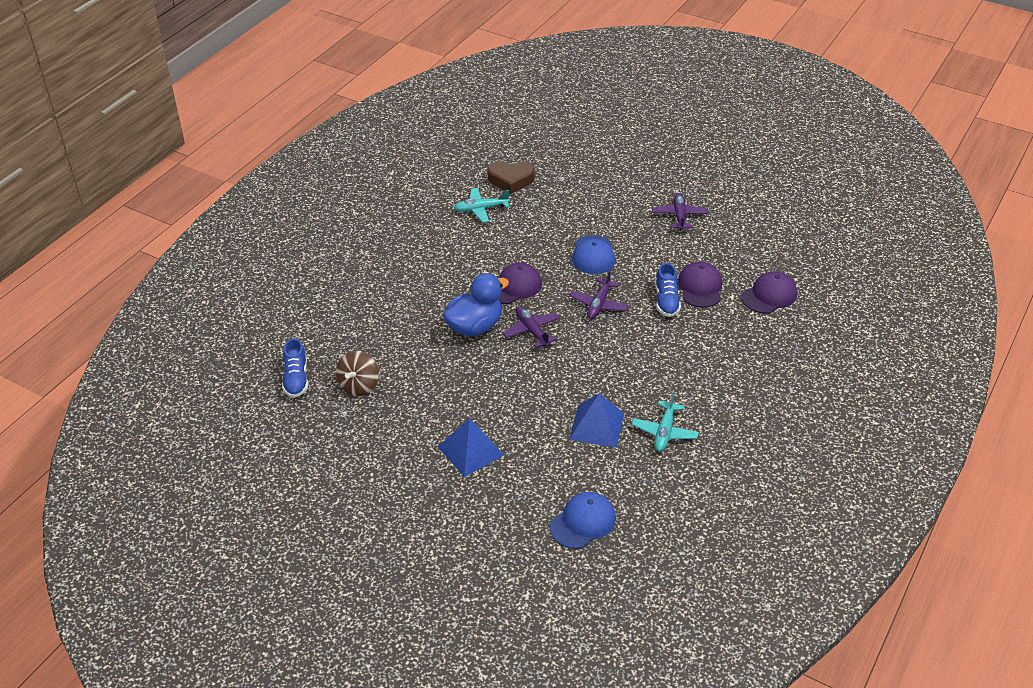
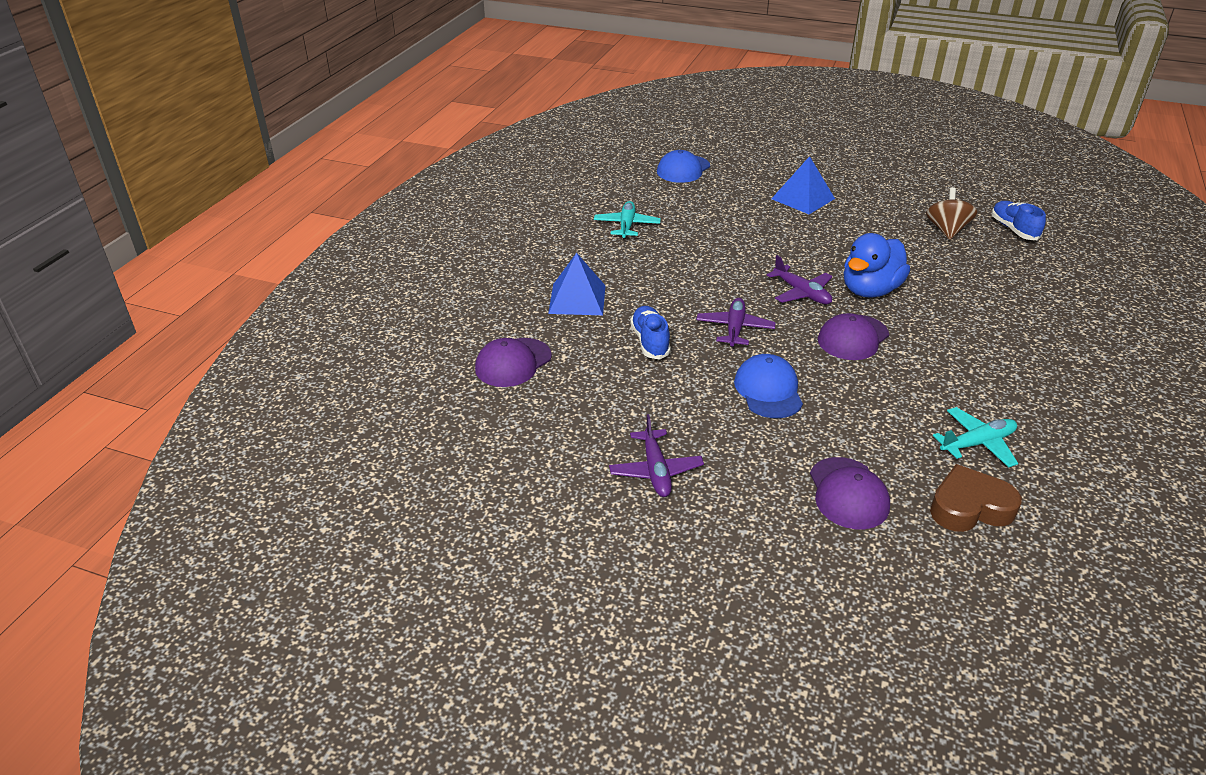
camera: 170 degrees right, 5 degrees down
(597, 426) = (694, 224): blue pyramid -> blue pyramid (577, 299)
(700, 287) = (607, 363): purple cap -> purple cap (848, 493)

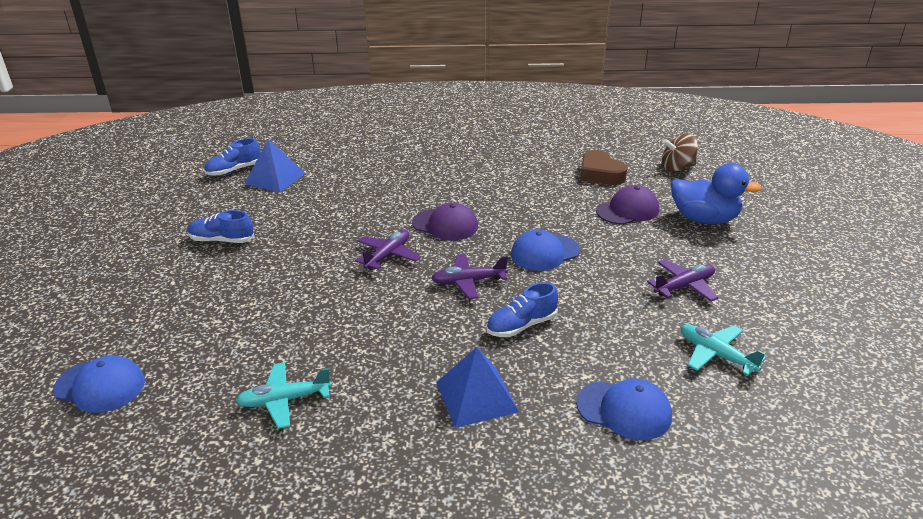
camera: 110 degrees left, 5 degrees down
(513, 363) = (624, 410): purple cap -> blue cap
(803, 198) = (185, 278): blue pyramid -> blue pyramid (275, 178)
(861, 216) = (222, 240): none -> blue shoe
(870, 290) = (366, 224): blue duck -> blue duck (704, 219)
(946, 230) = (243, 197): brown spinning top -> brown spinning top (677, 168)
(977, 443) = (538, 174): turquoise plane -> turquoise plane (716, 355)

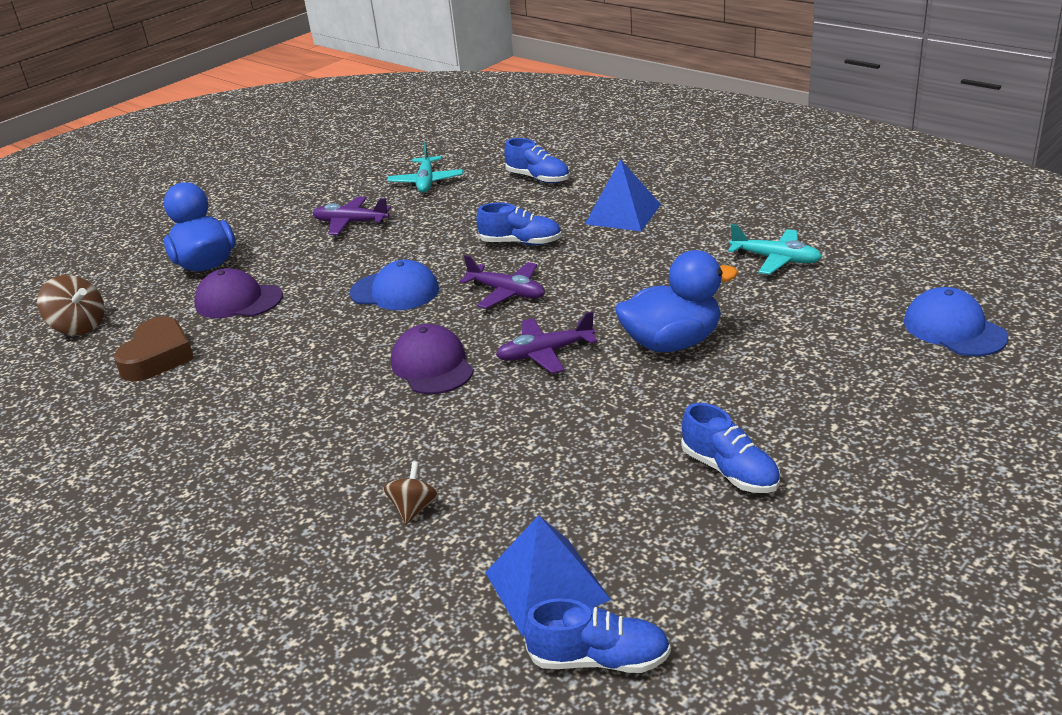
camera: 135 degrees left, 0 degrees up
(312, 292) = (672, 343): none -> blue duck
(362, 177) = (414, 509): none -> brown spinning top
(624, 410) = (538, 178): blue cap -> blue shoe

